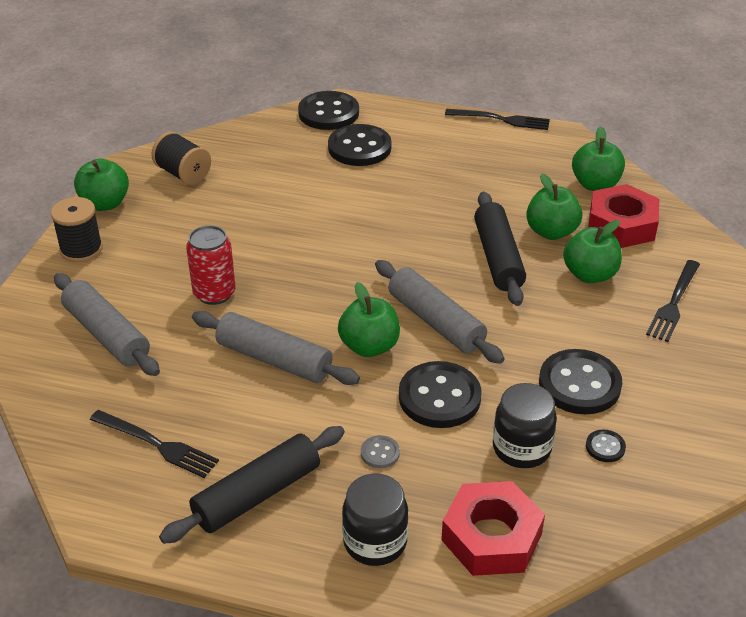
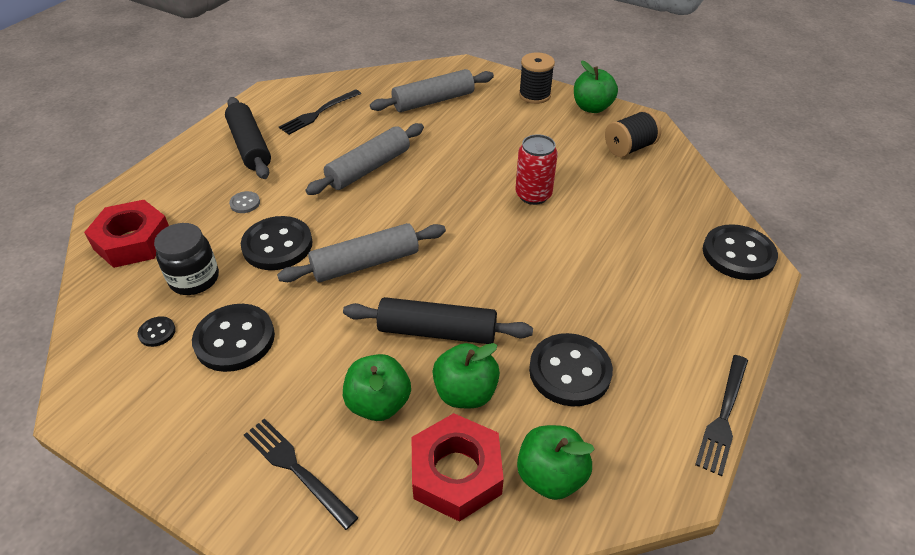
camera: 105 degrees right, 5 degrees up
(214, 293) = (458, 149): red can -> red can (533, 195)
(359, 148) = (663, 266): black button -> black button (569, 371)
(369, 346) = (356, 218): green apple -> none
(375, 542) = (175, 187): black jar -> none

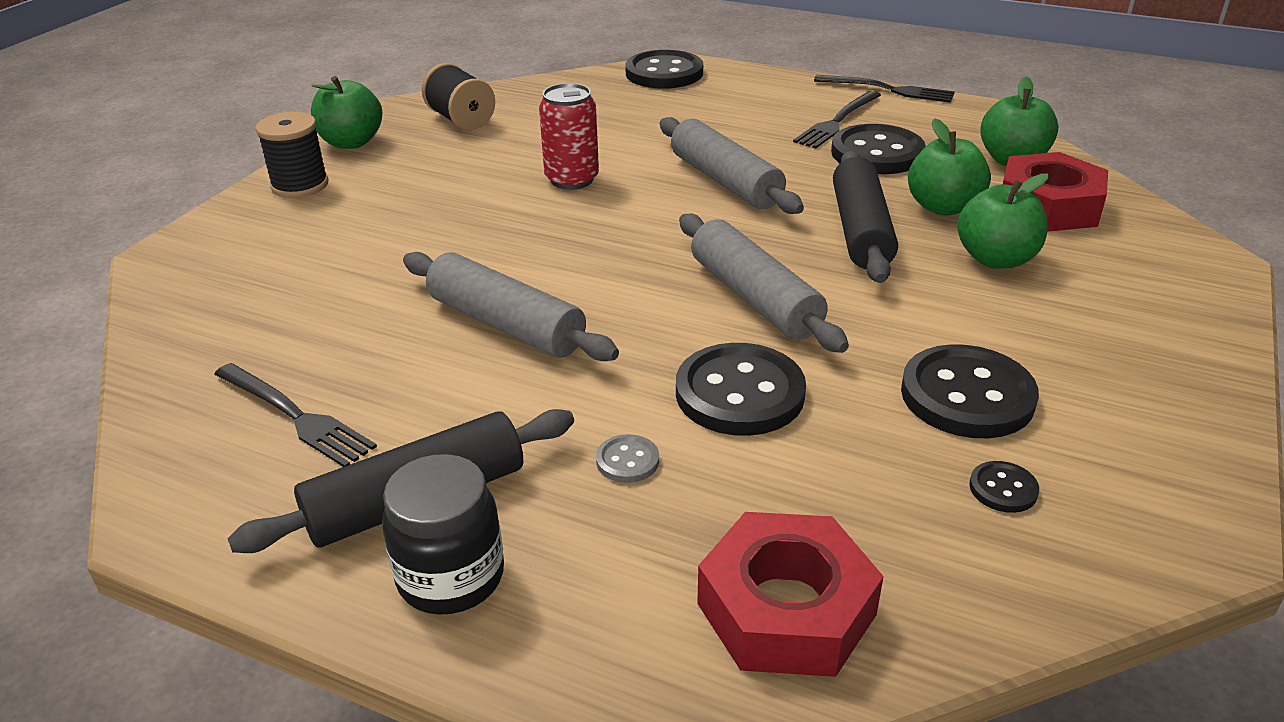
camera: 95 degrees left, 10 degrees down
(194, 279) = (860, 477): black jar -> black jar (451, 577)
(296, 469) = (1126, 303): black fork -> black fork (837, 122)
(433, 101) = (288, 277): grey rolling pin -> grey rolling pin (725, 181)

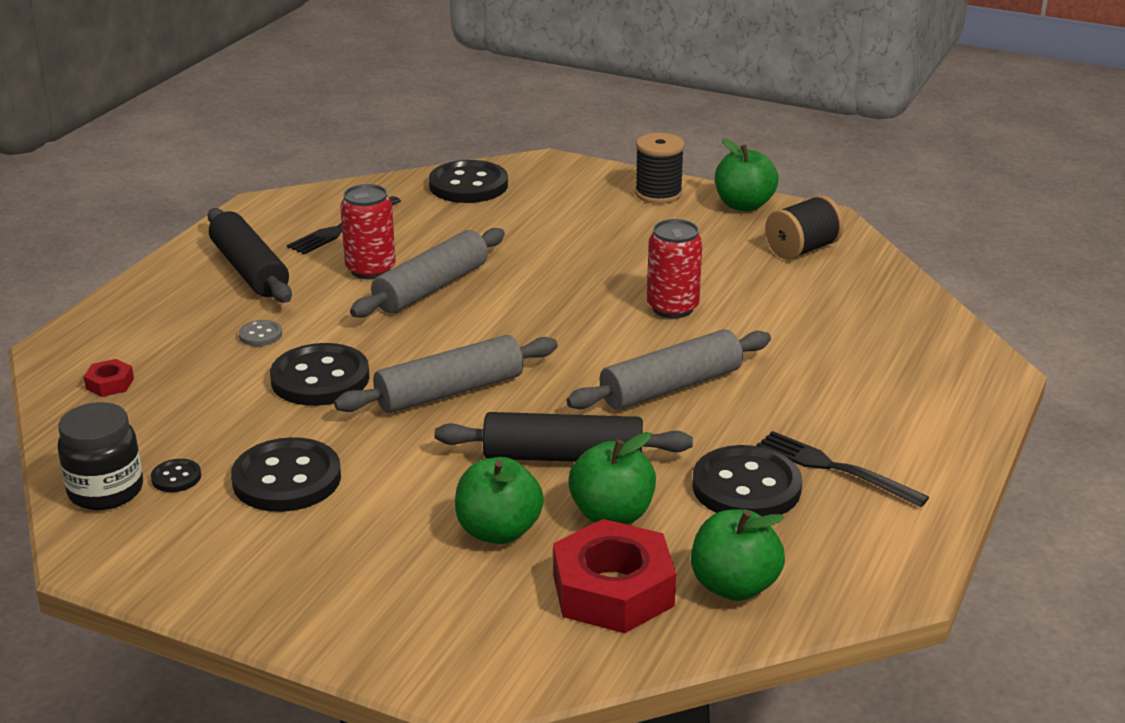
camera: 90 degrees right, 5 degrees down
(443, 377) = (370, 270): none -> red can
(451, 577) = (182, 284): black jar -> black jar (106, 491)
(664, 73) = (960, 358): black button -> black button (468, 185)
(786, 609) = (110, 384): red nut -> red nut, size x0.44
(889, 90) = (949, 519): black fork -> none

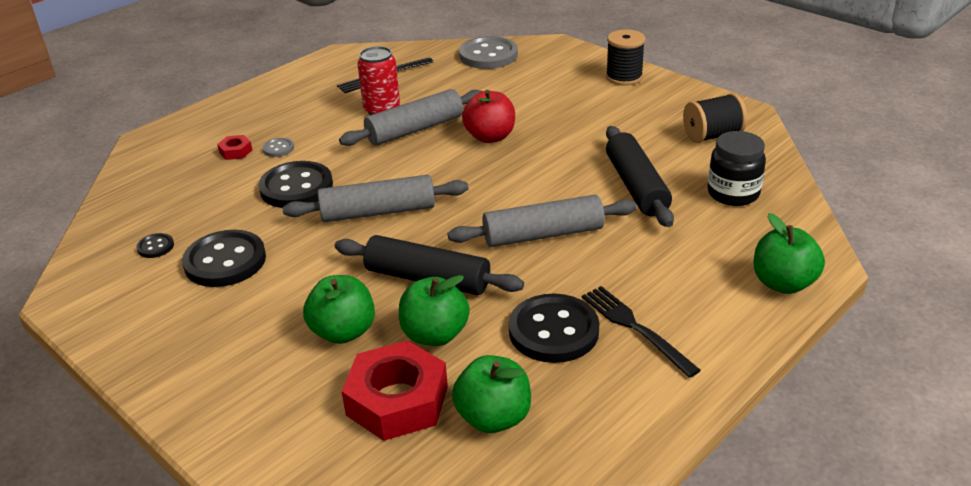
camera: 20 degrees right, 5 degrees up
(106, 491) = (106, 249): black jar -> black jar (733, 193)
(110, 384) = (161, 170): red nut -> red nut (235, 151)
(249, 270) = (302, 100): black rolling pin -> black rolling pin (636, 186)
(468, 185) = (488, 55): black button -> grey button
(535, 285) = (490, 137): none -> red apple
(672, 308) = (582, 169): red can -> none
(744, 205) = (685, 94): green apple -> green apple (783, 283)

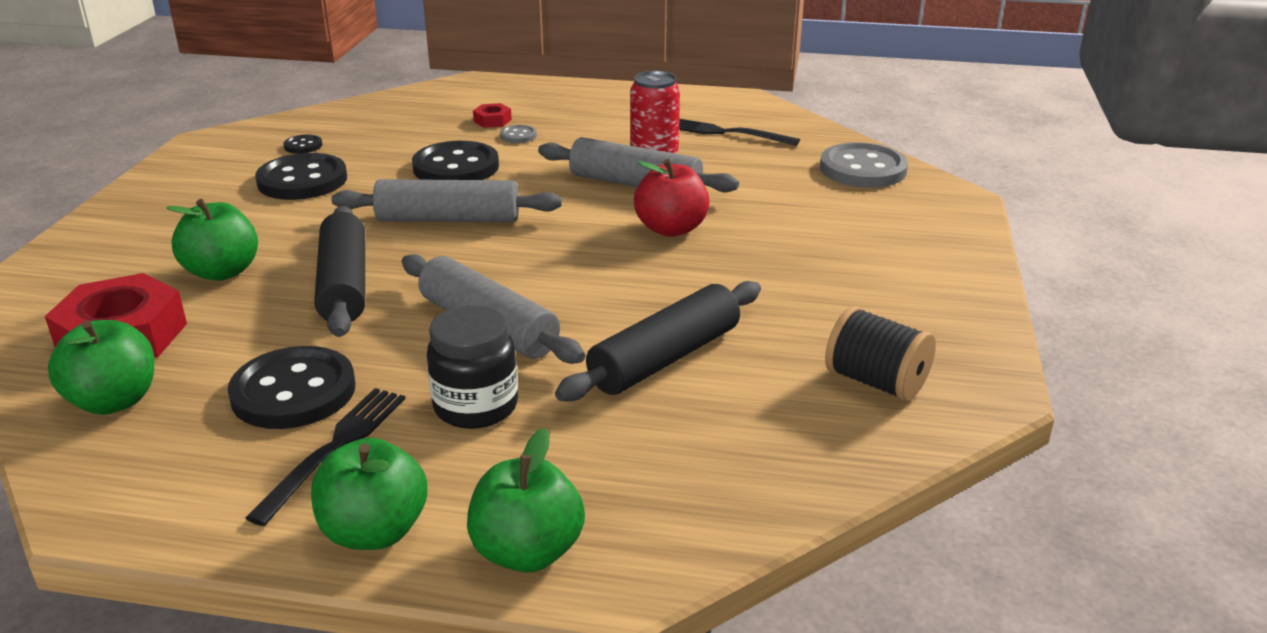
camera: 55 degrees right, 5 degrees down
(378, 212) = (448, 219): grey rolling pin -> grey rolling pin turned 45 degrees counterclockwise
(435, 335) = (245, 321): green apple -> green apple (374, 532)
(624, 77) = (944, 268): black spool -> none
(733, 193) = (731, 443): black jar -> black jar (476, 407)

